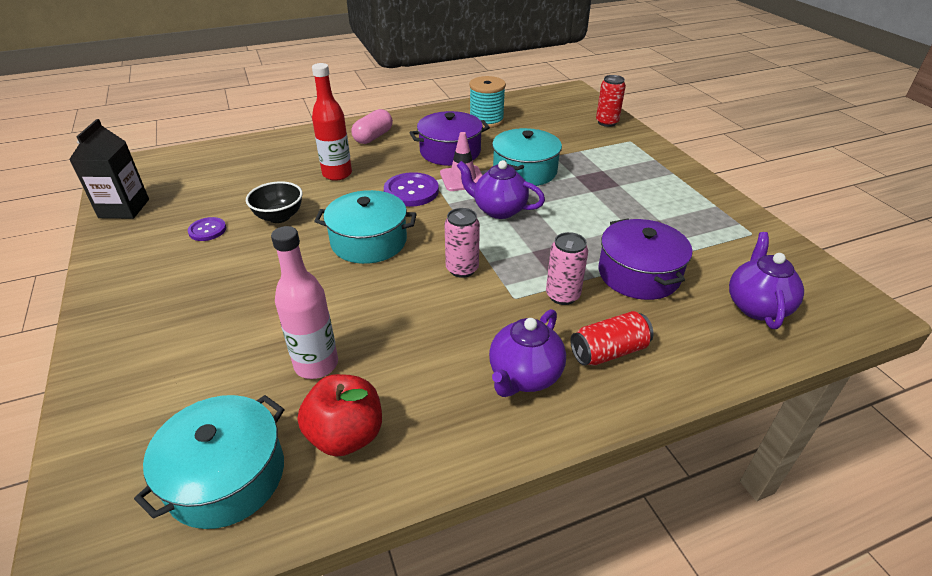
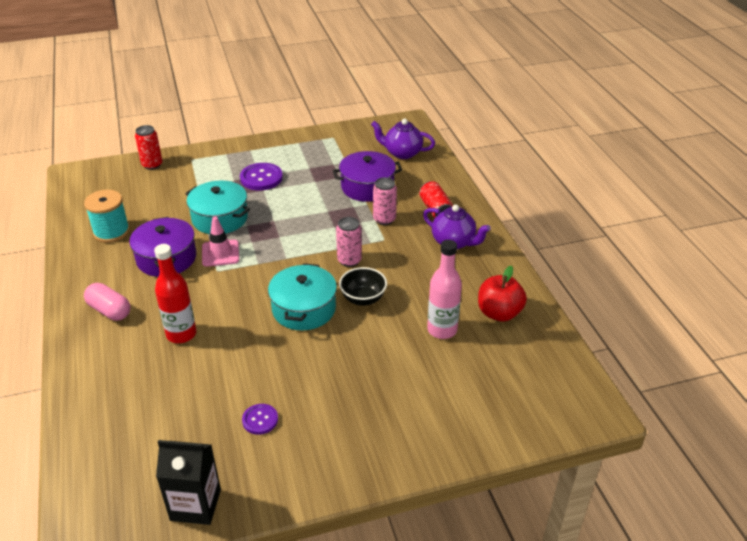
camera: 85 degrees left, 0 degrees up
(226, 476) = (530, 361): turquoise pot -> none
(279, 217) = (250, 369): black bowl -> black bowl (363, 299)
(411, 191) = (231, 284): purple button -> purple button (261, 178)
(498, 210) = (276, 237): purple teapot -> none

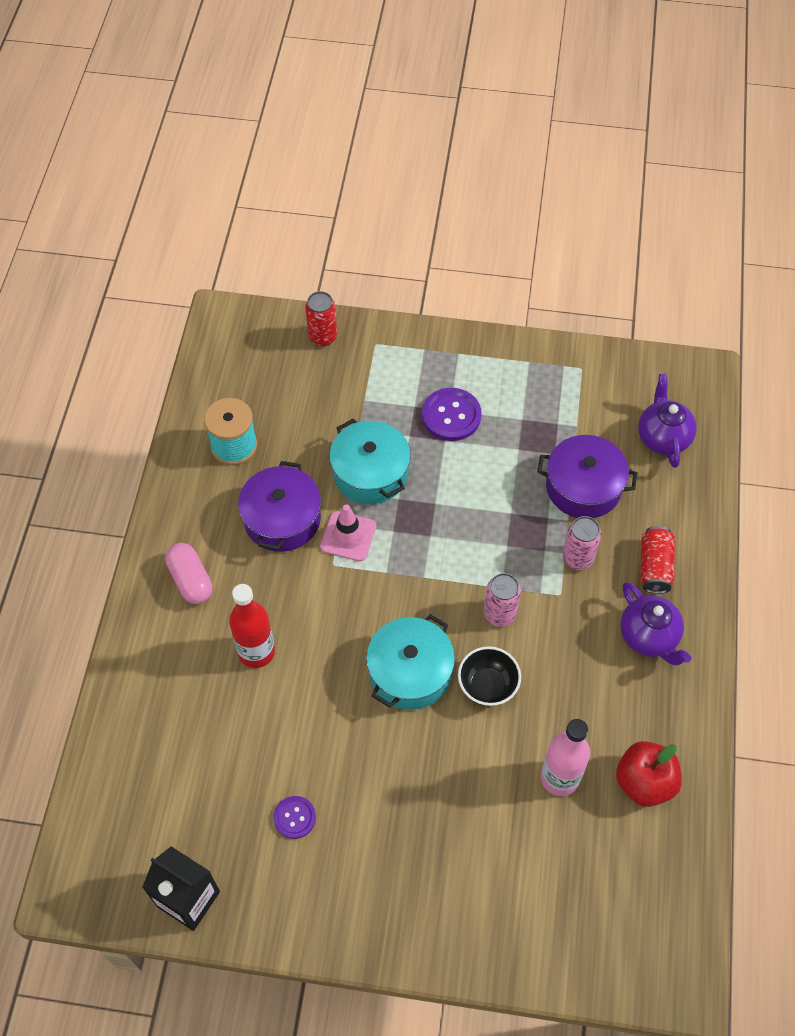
camera: 25 degrees right, 20 degrees up
(402, 153) = (662, 437): purple teapot -> purple teapot turned 45 degrees clockwise

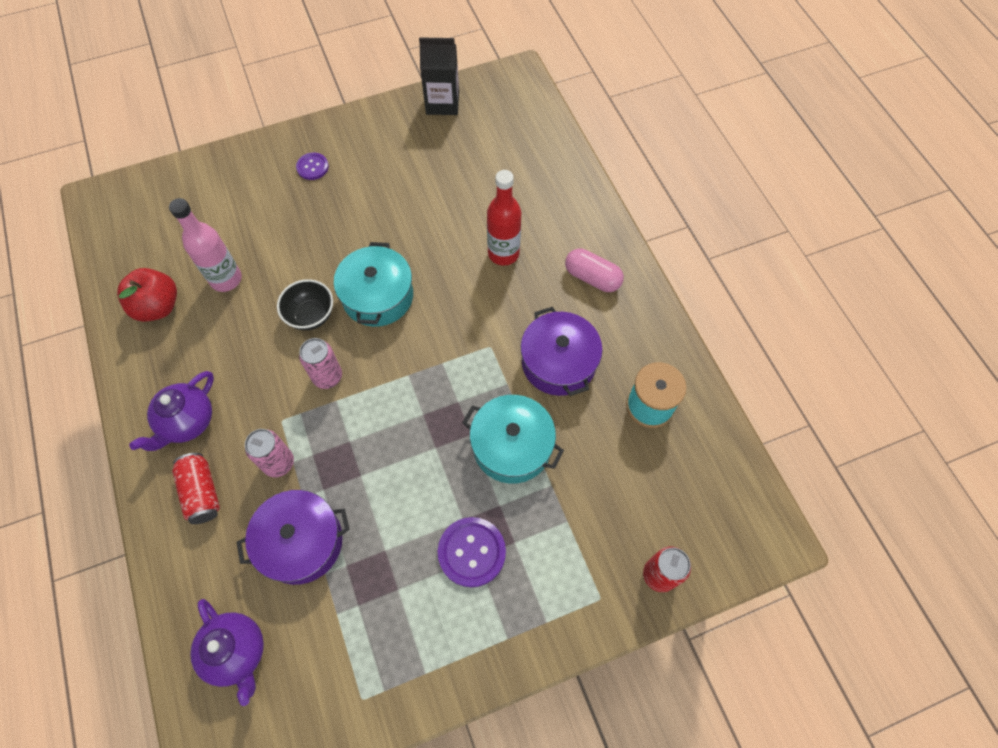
camera: 150 degrees right, 5 degrees up
(294, 817) = (404, 170): purple button -> purple button (312, 167)
(348, 536) = (493, 376): pink traffic cone -> none
(649, 637) = (187, 422): purple teapot -> purple teapot turned 90 degrees counterclockwise

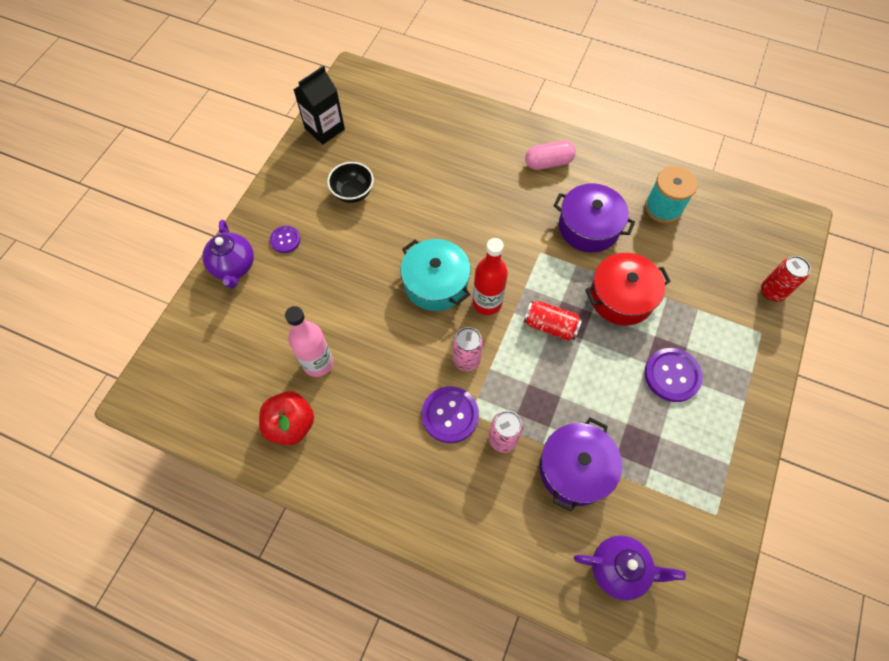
camera: 45 degrees left, 0 degrees up
(187, 422) = (411, 474): purple teapot -> purple teapot (234, 267)
(202, 492) = (477, 505): red can -> red can (550, 326)
(265, 406) = (450, 415): none -> purple button
(311, 315) = (407, 333): black bowl -> black bowl (353, 193)
(503, 253) = (480, 191): red bottle -> red bottle (487, 303)
(512, 446) = (621, 297): turquoise pot -> red pot

